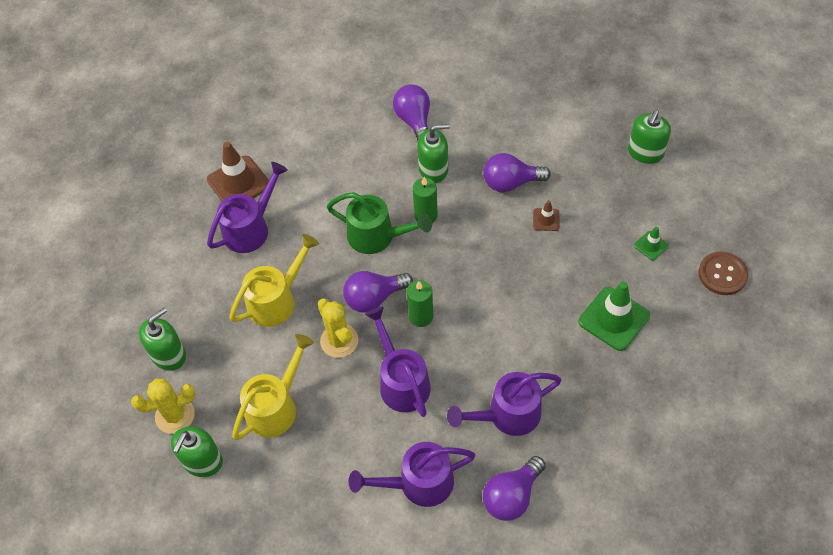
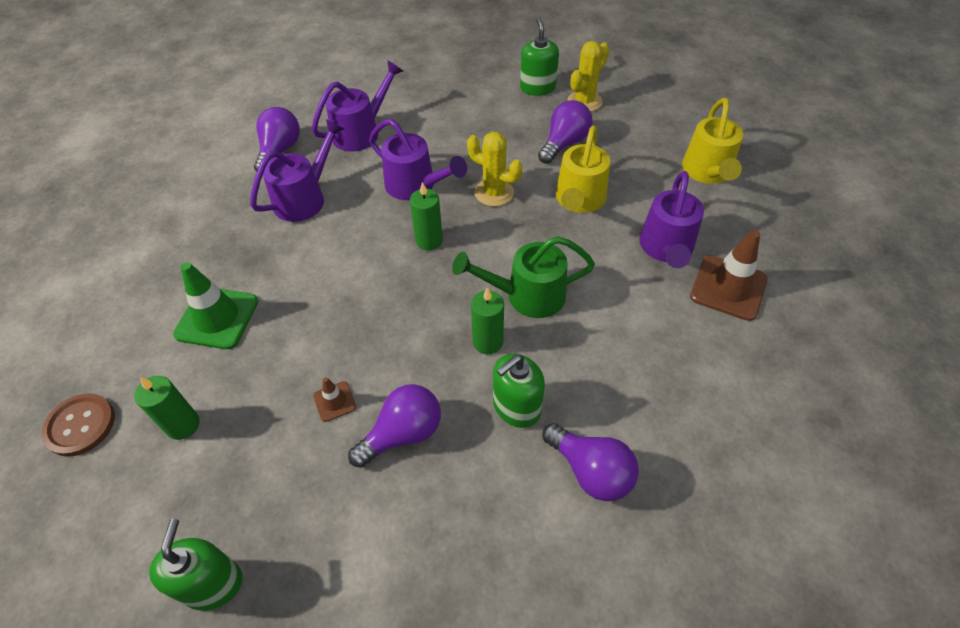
camera: 150 degrees right, 5 degrees down
(169, 355) = (630, 130): green soap dispenser -> none
(276, 406) = (511, 133): yellow watering can -> yellow watering can (708, 173)
(374, 298) = (487, 238): purple light bulb -> purple light bulb (564, 143)
(651, 245) = (183, 425): green traffic cone -> green candle

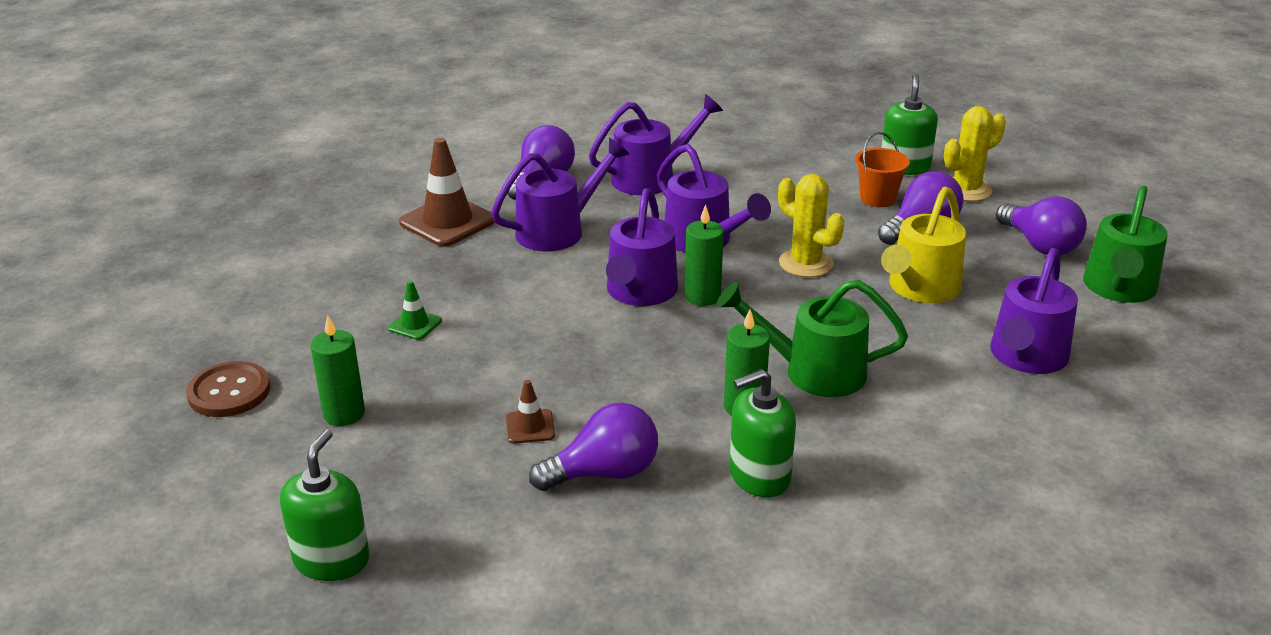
camera: 15 degrees right, 20 degrees down
(217, 318) = (415, 324): green traffic cone -> green traffic cone, size x0.50
(382, 247) = (639, 293): none -> purple watering can
(527, 121) = (877, 198): none -> orange bucket
(590, 471) = (835, 557): purple light bulb -> purple light bulb (1039, 245)
(708, 173) = (1118, 289): yellow watering can -> green watering can
(728, 288) = (1101, 413): brown traffic cone -> brown traffic cone (447, 221)

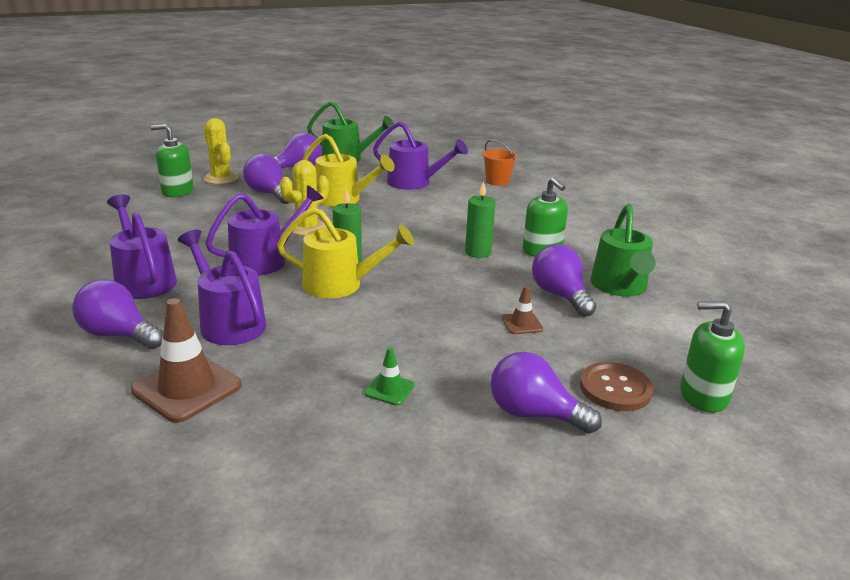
camera: 95 degrees left, 5 degrees down
(229, 392) = (522, 499): brown button -> brown button (615, 389)
(344, 413) = (534, 414): green candle -> purple light bulb
(639, 293) = (341, 285): purple watering can -> yellow watering can
(812, 372) = (436, 232): green watering can -> green watering can (620, 287)
(877, 198) = (221, 202): orange bucket -> orange bucket (497, 181)

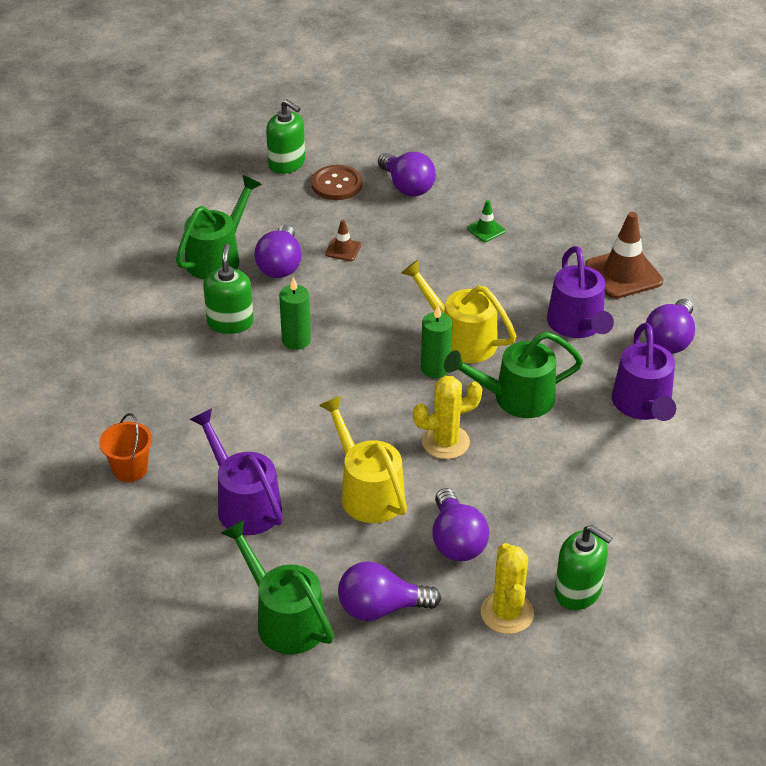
camera: 150 degrees left, 15 degrees up
(118, 335) = (669, 340): purple light bulb -> purple light bulb turned 60 degrees clockwise
(266, 260) = (514, 398): purple watering can -> green watering can

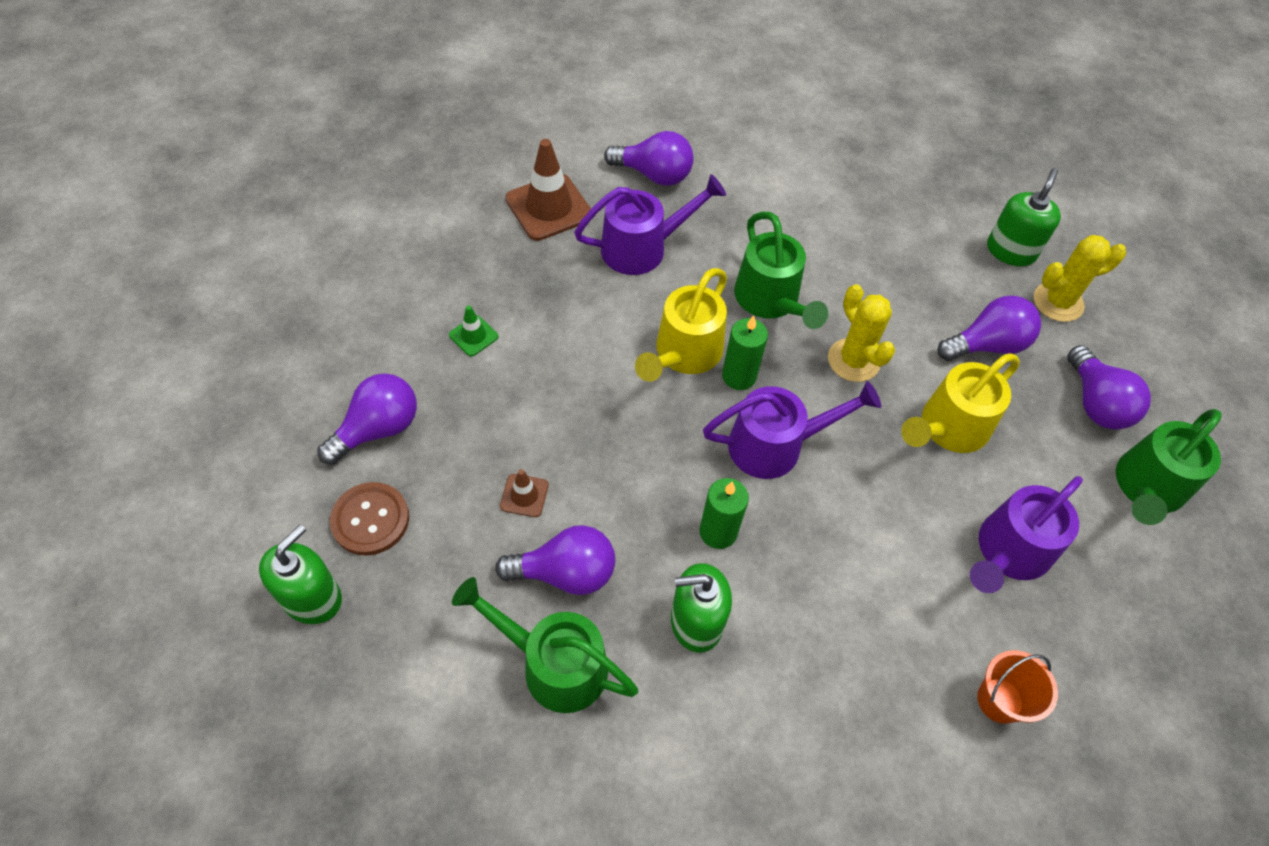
camera: 100 degrees left, 15 degrees up
(643, 406) = (757, 198): purple watering can -> purple watering can (776, 445)

